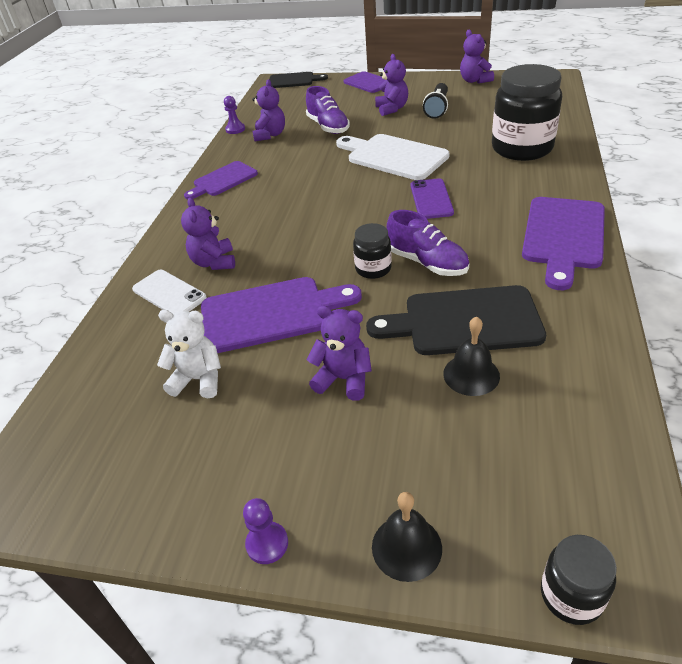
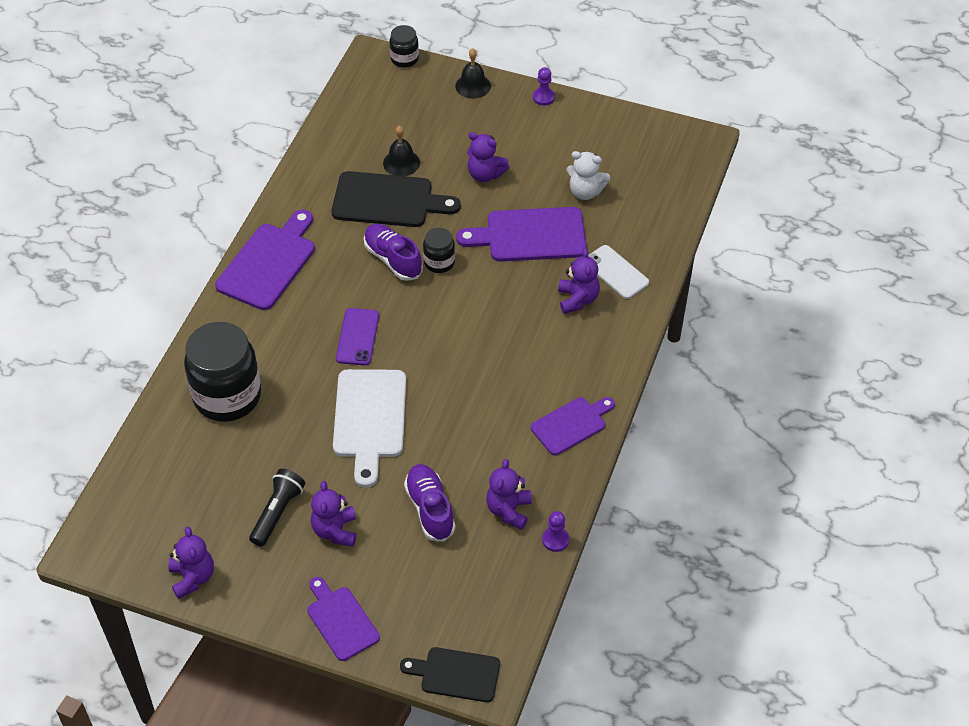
camera: 175 degrees left, 10 degrees up
(393, 156) = (369, 419): white cutting board -> white cutting board turned 45 degrees clockwise

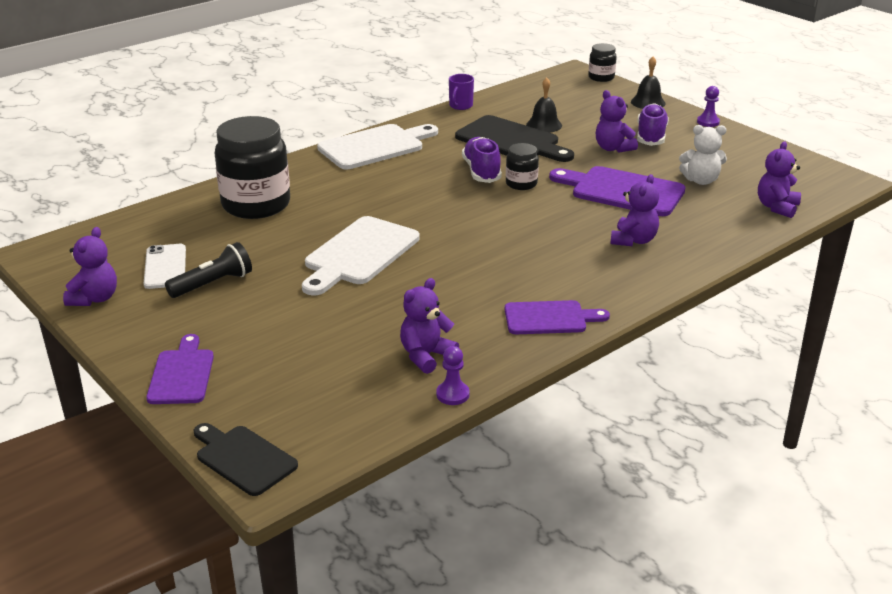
camera: 30 degrees right, 20 degrees down
(269, 263) = (375, 146): purple cutting board -> white cutting board
(302, 163) = (460, 106): none -> purple mug
(335, 531) = (248, 312): purple teddy bear -> purple teddy bear (777, 207)
(357, 337) = (403, 204): purple phone -> none
(430, 509) = (350, 328): purple shoe -> purple shoe (651, 136)
(585, 192) = (701, 180): white teddy bear -> white teddy bear turned 45 degrees counterclockwise
(616, 272) = (689, 234): white phone -> white phone (165, 267)

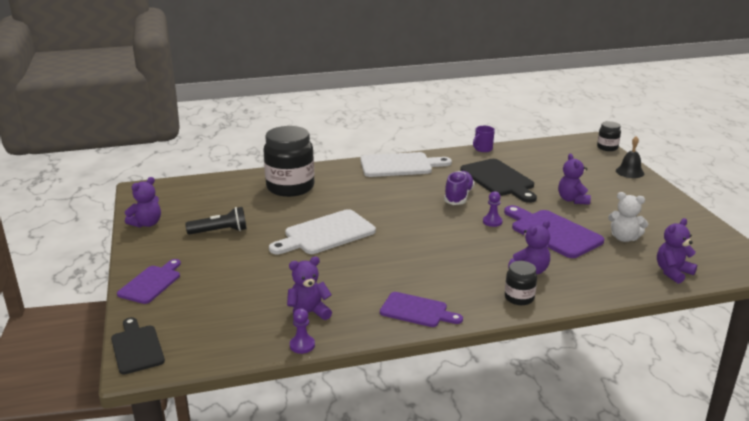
camera: 25 degrees right, 5 degrees down
(165, 267) = (202, 214): white phone -> none
(521, 184) = (480, 211): black jar -> black jar (519, 298)
(544, 125) = (533, 173): black bell -> none
(651, 136) = (611, 197): purple shoe -> none
(708, 122) = (668, 195): purple pawn -> purple pawn (492, 222)

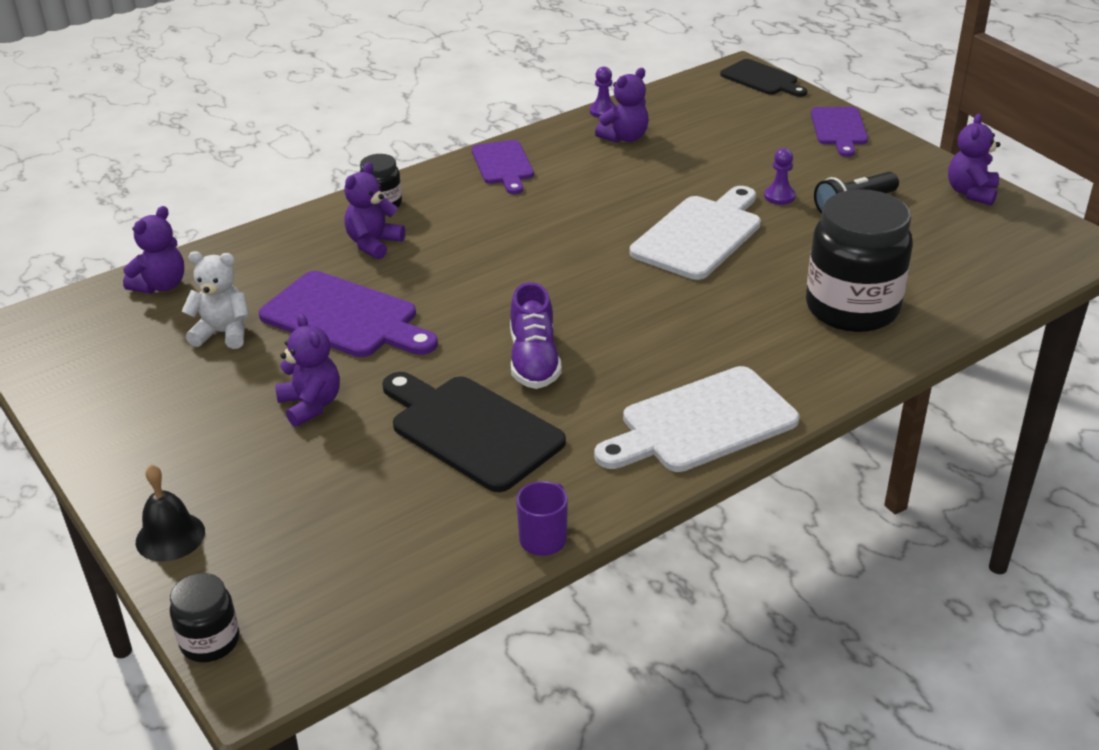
camera: 160 degrees right, 10 degrees up
(416, 311) = (503, 165): purple cutting board -> purple cutting board turned 105 degrees counterclockwise
(492, 222) = (452, 316): purple pawn -> purple pawn (779, 196)

